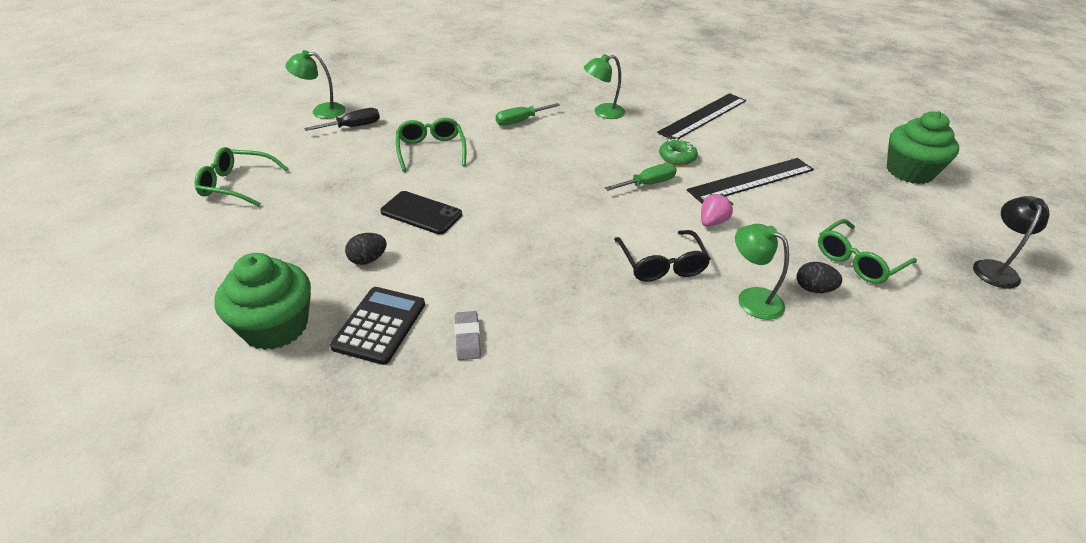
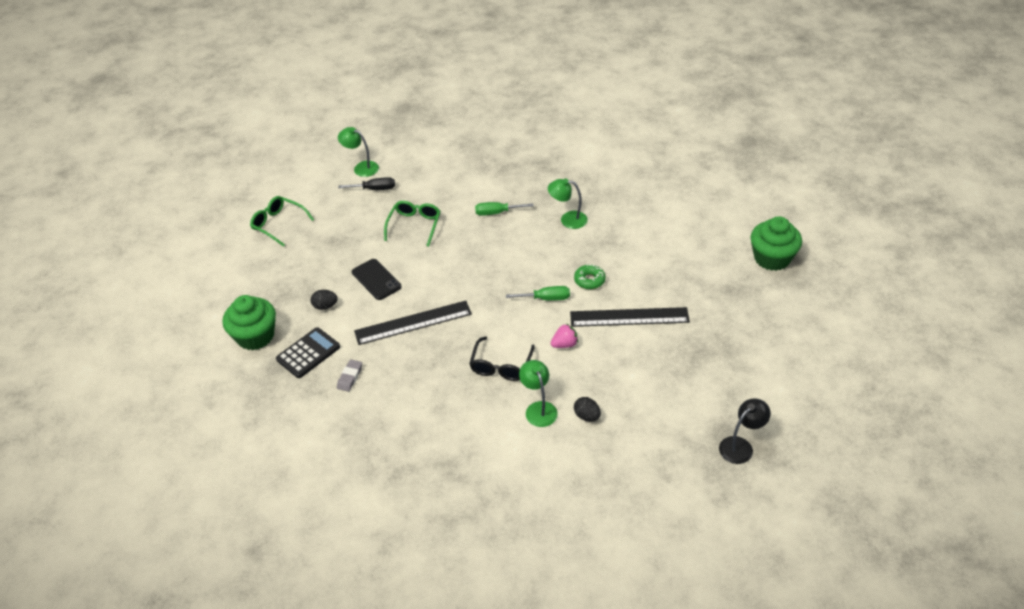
camera: 30 degrees right, 5 degrees up
(703, 116) = (649, 244): black ruler -> black ruler (413, 322)
(858, 261) = (641, 407): green glasses -> none
(909, 172) = (772, 347): green cupcake -> green cupcake (772, 258)

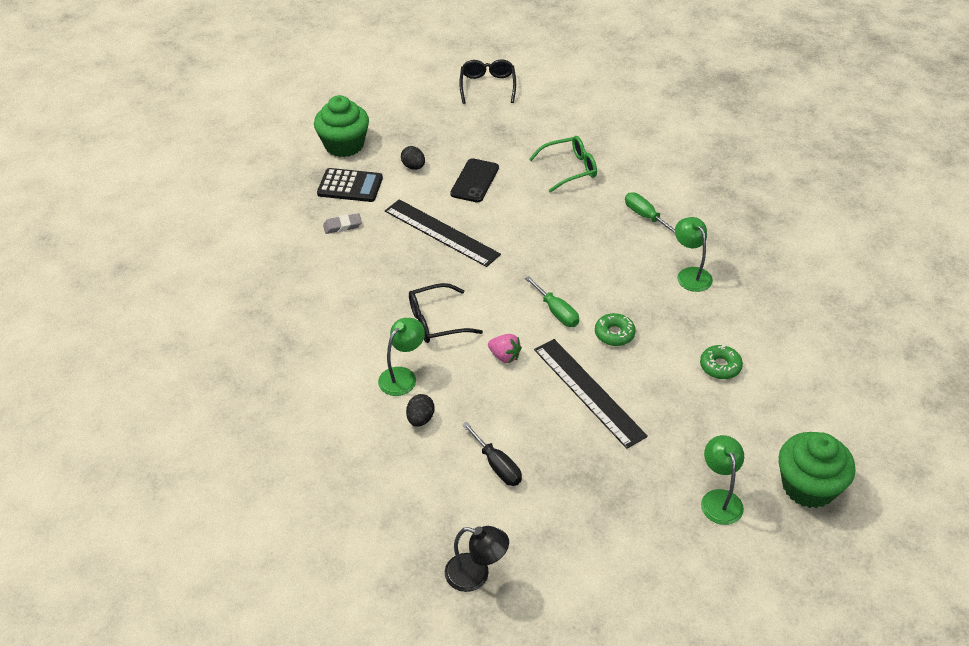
camera: 55 degrees right, 0 degrees up
(278, 224) = (487, 86): green glasses -> black glasses
(361, 167) = (613, 95): green lamp -> green lamp (719, 499)
(375, 189) = (592, 118): black screwdriver -> black screwdriver (497, 465)
(655, 246) = (720, 366): none -> green donut

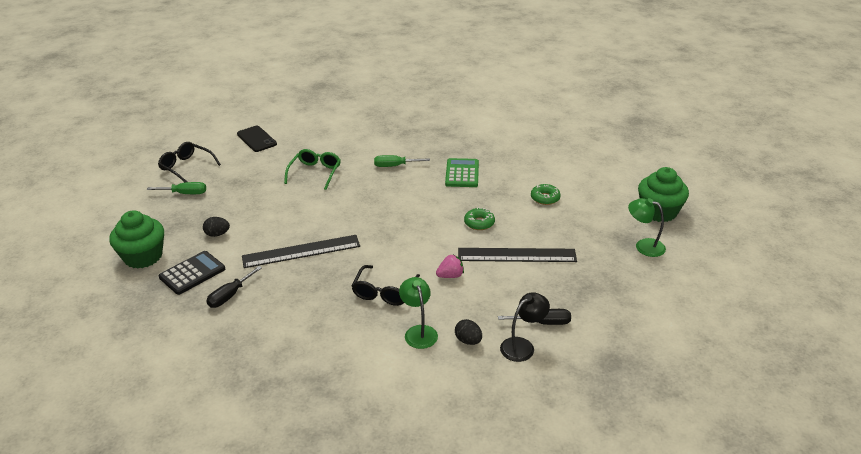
camera: 55 degrees left, 10 degrees down
(342, 226) = (230, 296): grey eraser -> black screwdriver
(475, 181) = (271, 214): black phone -> black phone (256, 139)
(476, 575) = (629, 375): black lamp -> black lamp (522, 346)
(556, 312) = (435, 236): green screwdriver -> green screwdriver (185, 193)
(690, 274) = (462, 173): green lamp -> green calculator

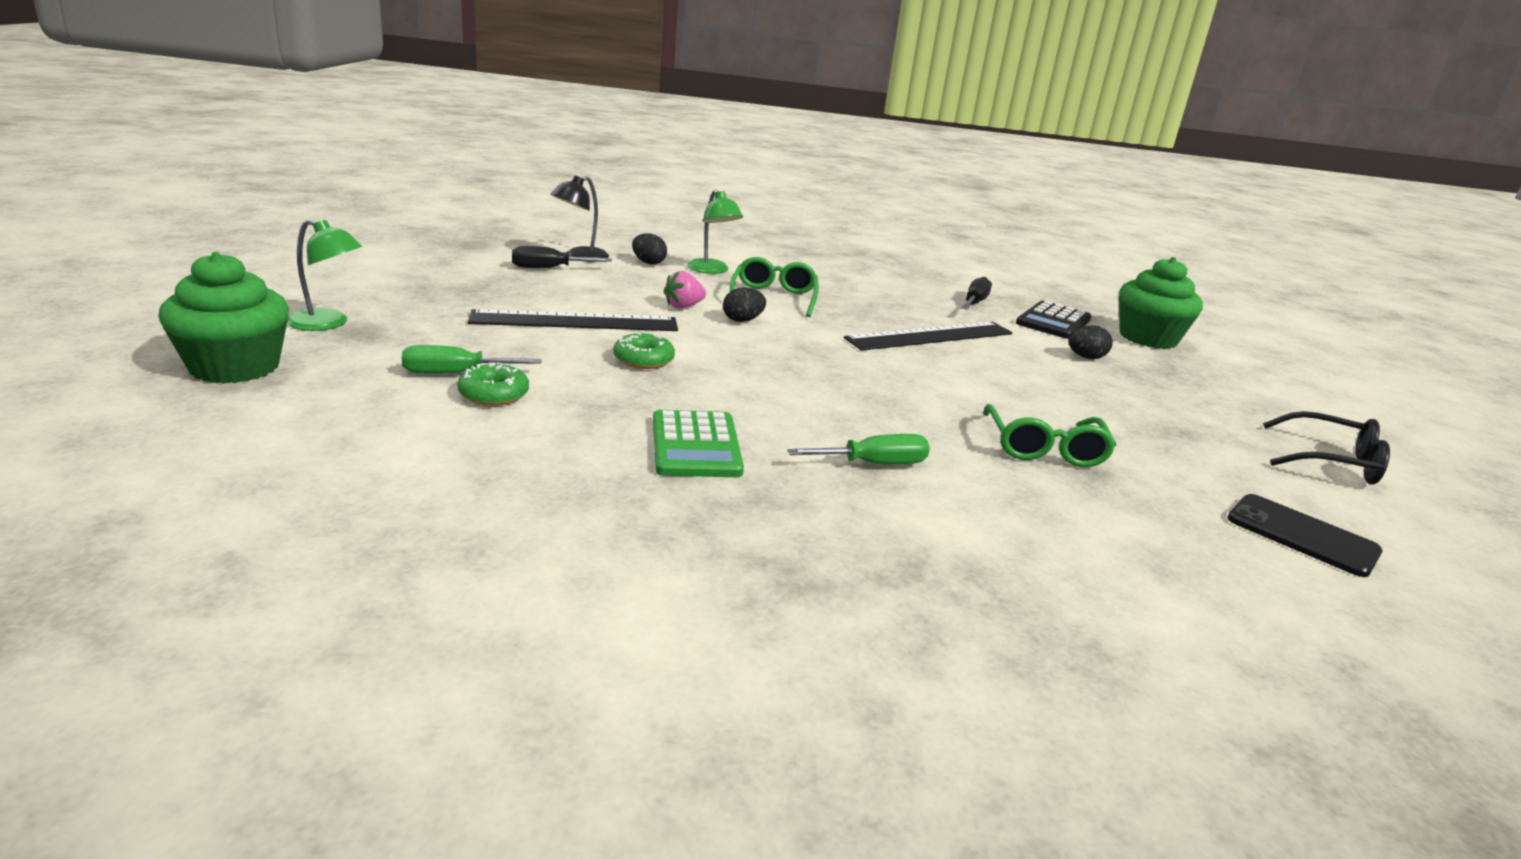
camera: 165 degrees right, 10 degrees down
(185, 193) = (1239, 413): green screwdriver -> green screwdriver (455, 373)
(384, 292) = (773, 297): black glasses -> green glasses
(416, 262) = (742, 320): none -> black egg

